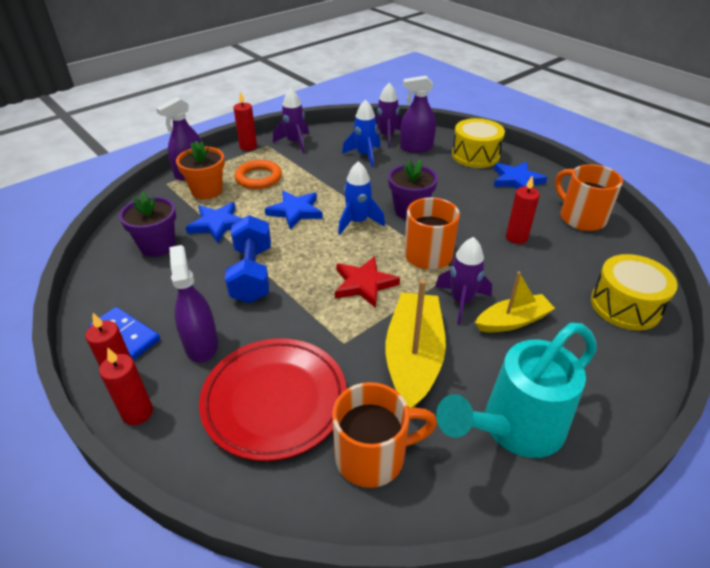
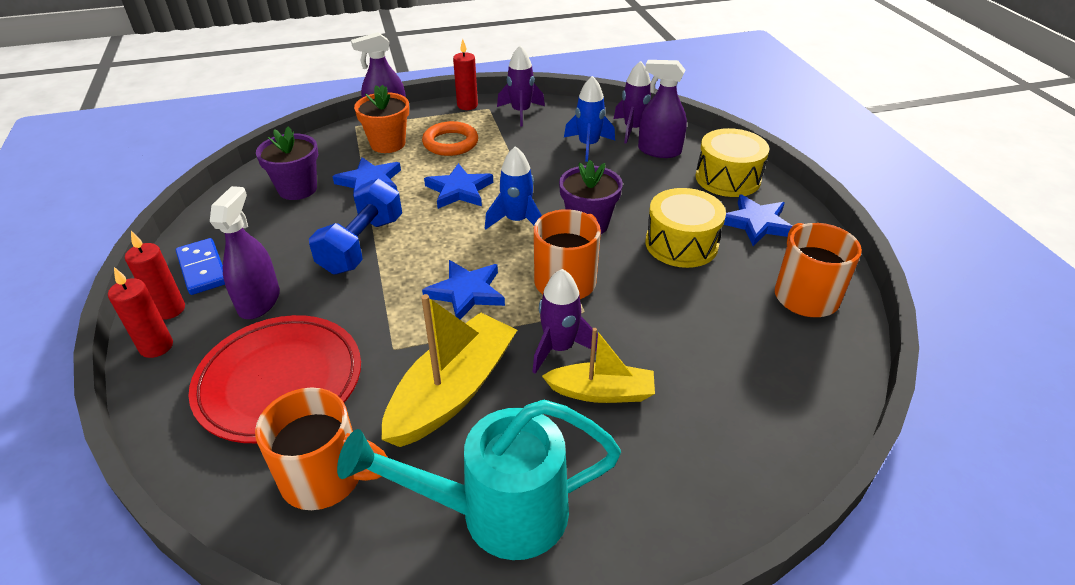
camera: 25 degrees right, 0 degrees up
(364, 284) = (466, 292): red star -> blue star
(516, 237) = (693, 294): red candle -> none
(625, 306) = (767, 425): yellow drum -> yellow drum (681, 244)

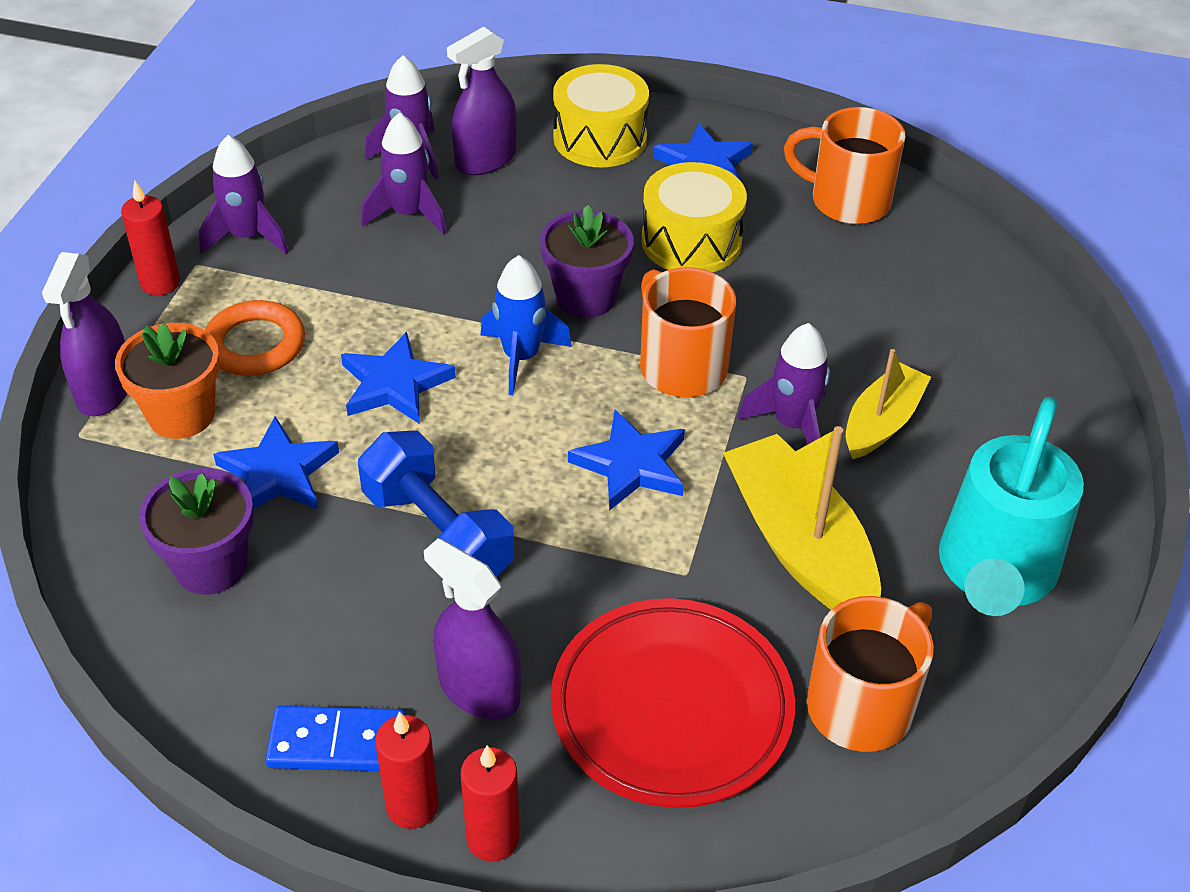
camera: 60 degrees left, 5 degrees up
(588, 145) = (408, 214): blue rocket -> purple rocket

